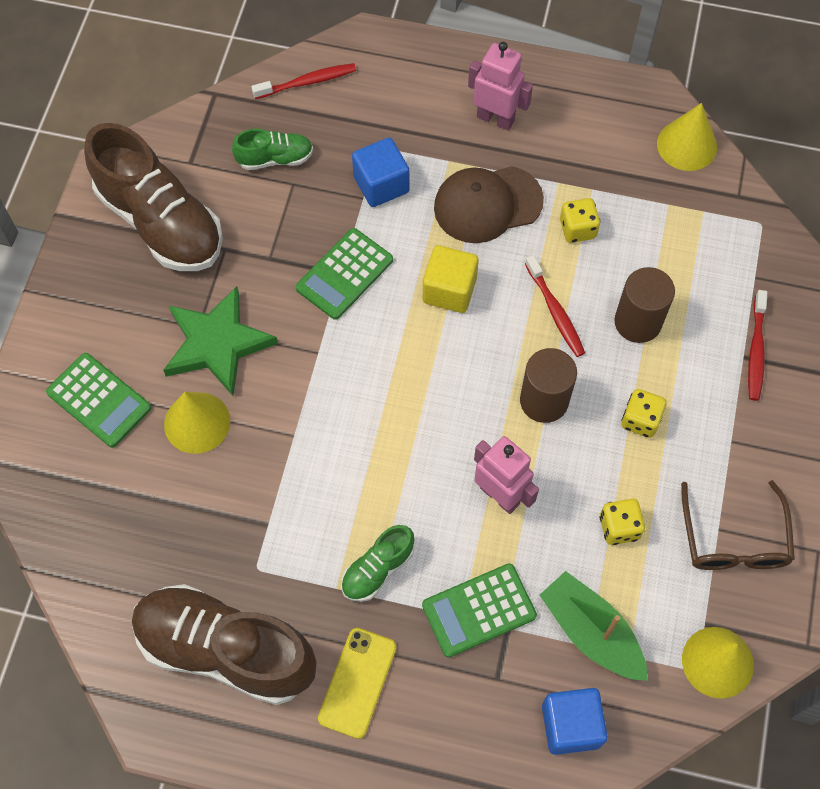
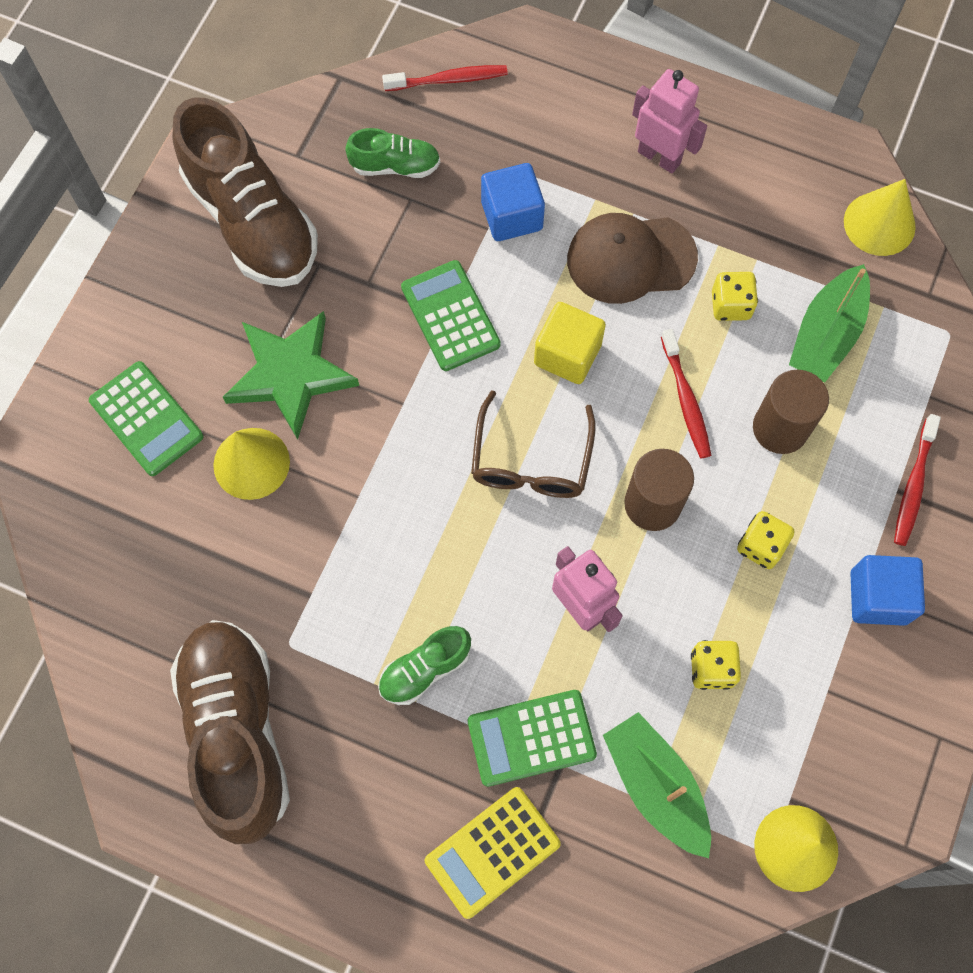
camera: 10 degrees right, 5 degrees up
(226, 650) = (237, 733): brown shoe -> brown shoe turned 45 degrees clockwise
(344, 274) = (450, 316): green calculator -> green calculator turned 105 degrees clockwise
(357, 682) = (378, 797): yellow phone -> none
(464, 711) = (492, 852): none -> yellow calculator
(570, 725) = (611, 891): blue cube -> blue cube (878, 597)
(660, 240) = (826, 334): none -> green boat
(733, 538) = (843, 705): brown glasses -> brown glasses (531, 460)

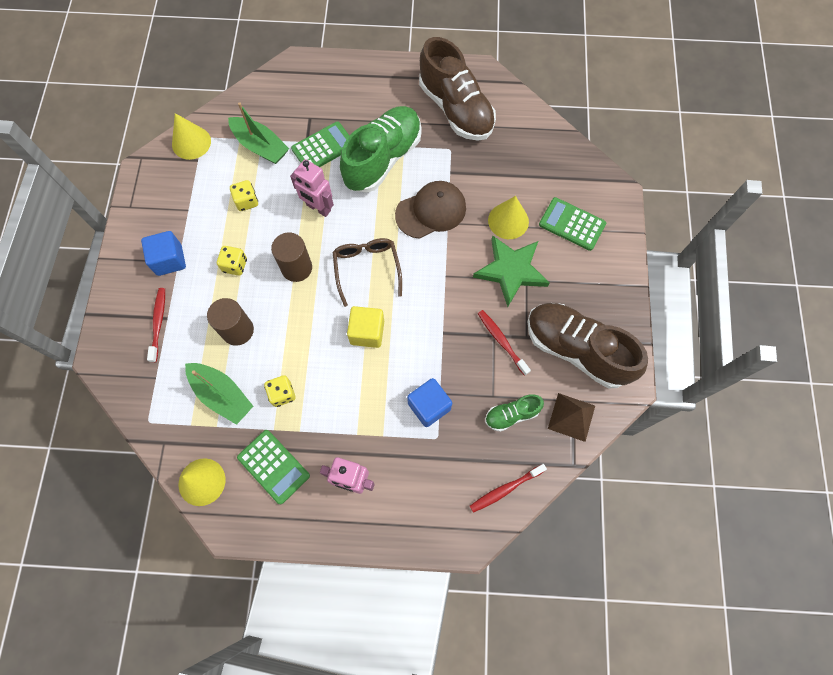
camera: 160 degrees right, 0 degrees up
(310, 135) = (571, 417): none -> brown pyramid
(425, 669) = (383, 159): green shoe -> green shoe, size x2.09
(450, 316) = (440, 332): green calculator -> green calculator (273, 466)
(492, 852) = (325, 101): yellow calculator -> none
(631, 259) = (349, 403): brown cap -> brown cap (431, 211)
(686, 400) = (294, 329): red toothbrush -> red toothbrush (501, 341)
(826, 334) = (222, 395): green boat -> green boat turned 120 degrees clockwise

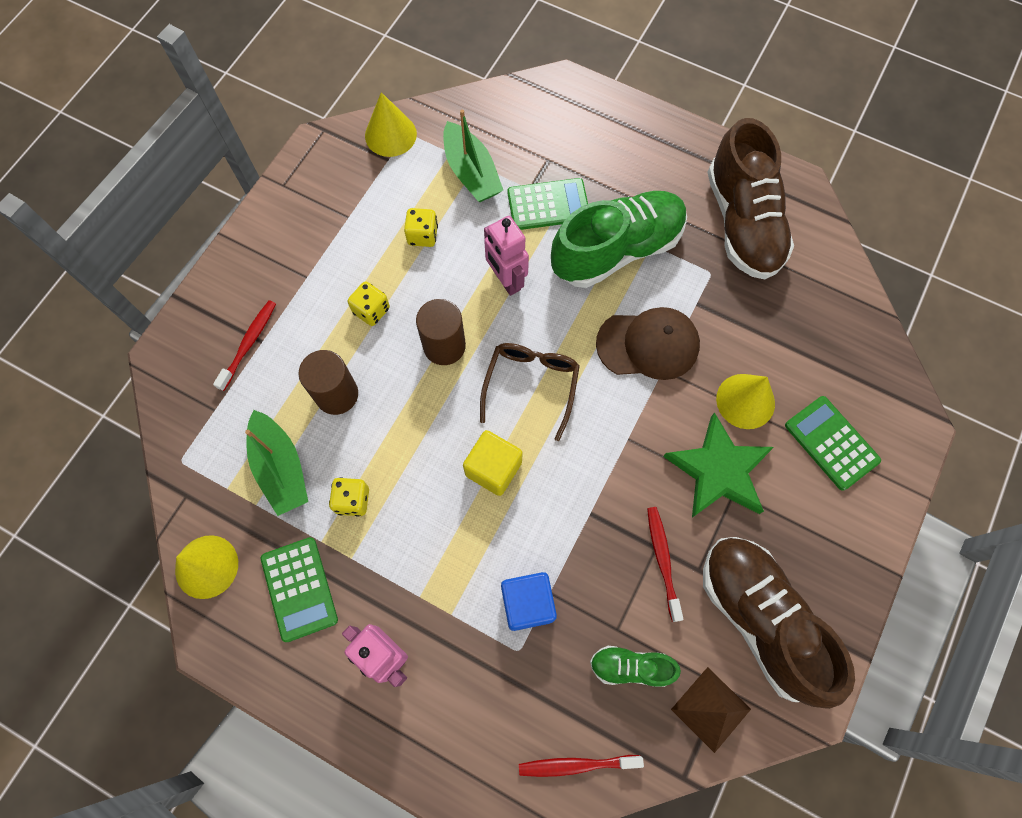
camera: 25 degrees right, 0 degrees up
(169, 260) = (298, 270): blue cube -> none

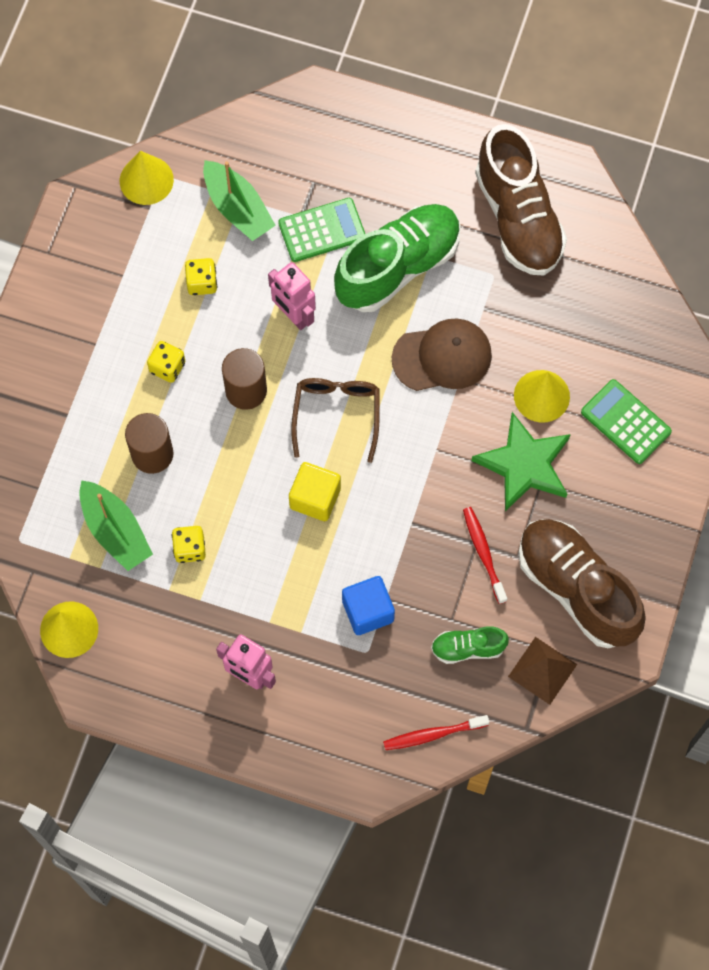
camera: 10 degrees left, 0 degrees up
(249, 343) = (55, 419): red toothbrush -> none
(299, 589) = (159, 634): green calculator -> none

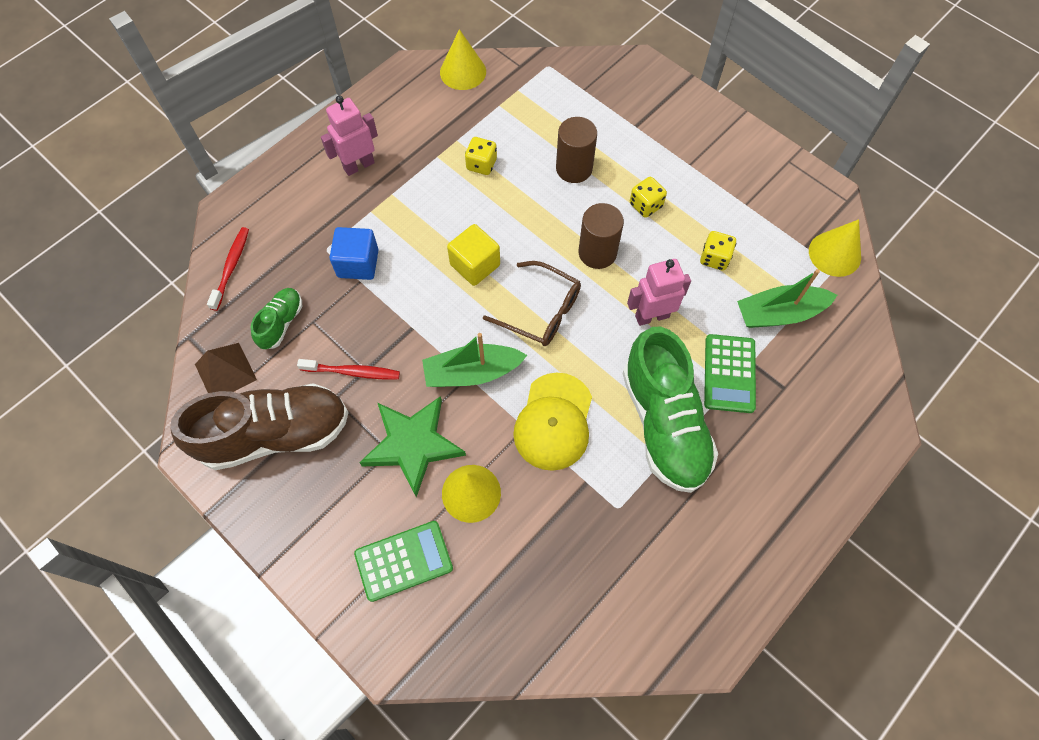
camera: 115 degrees right, 5 degrees down
(115, 531) = (523, 124): green boat -> green boat (472, 372)
(442, 357) = (554, 421): brown cap -> yellow cap
(518, 218) = (672, 564): brown shoe -> none

